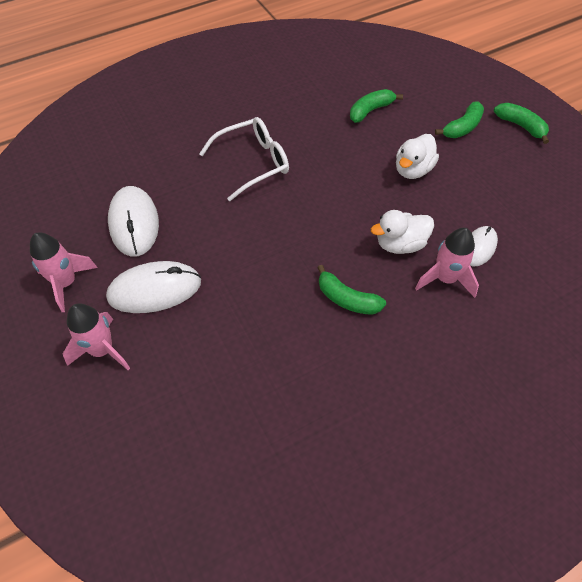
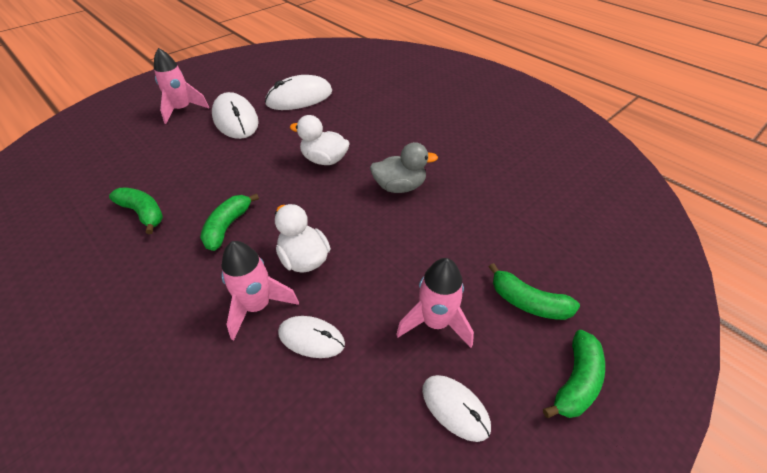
camera: 75 degrees right, 10 degrees down
(66, 283) = (240, 84): pink rocket -> pink rocket (435, 322)
(253, 163) = (386, 141): white glasses -> none
(326, 167) = (399, 187): none -> grey duck
(370, 111) = (505, 208): green banana -> green banana (143, 213)
(413, 170) = (423, 257): white duck -> white duck (324, 160)
(535, 183) = (455, 408): none -> white mouse

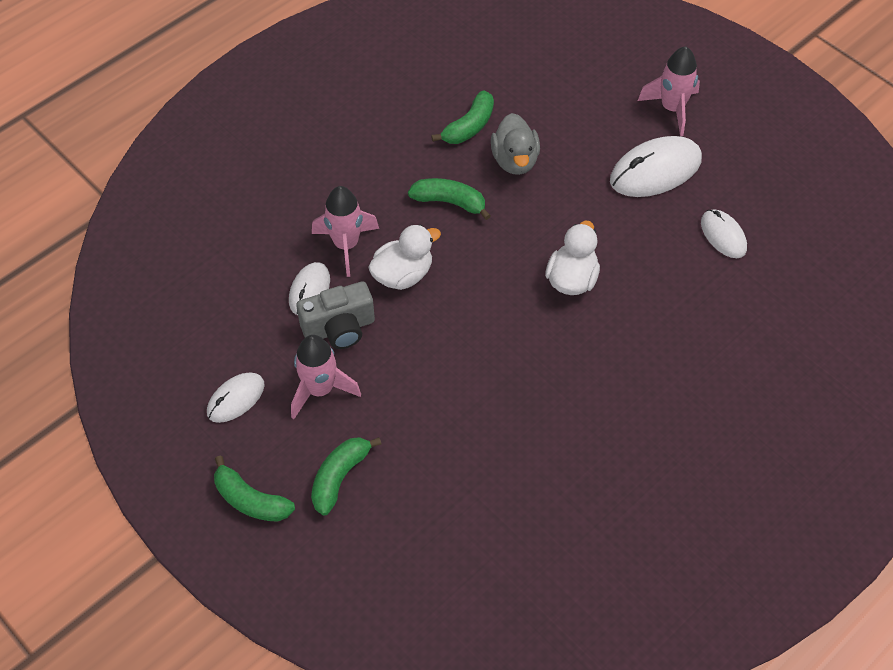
camera: 90 degrees right, 10 degrees up
(299, 98) = (723, 235): white mouse -> white mouse, size x0.59
(362, 308) = (339, 328): none -> grey camera
(399, 187) = (521, 363): grey duck -> grey duck (515, 160)

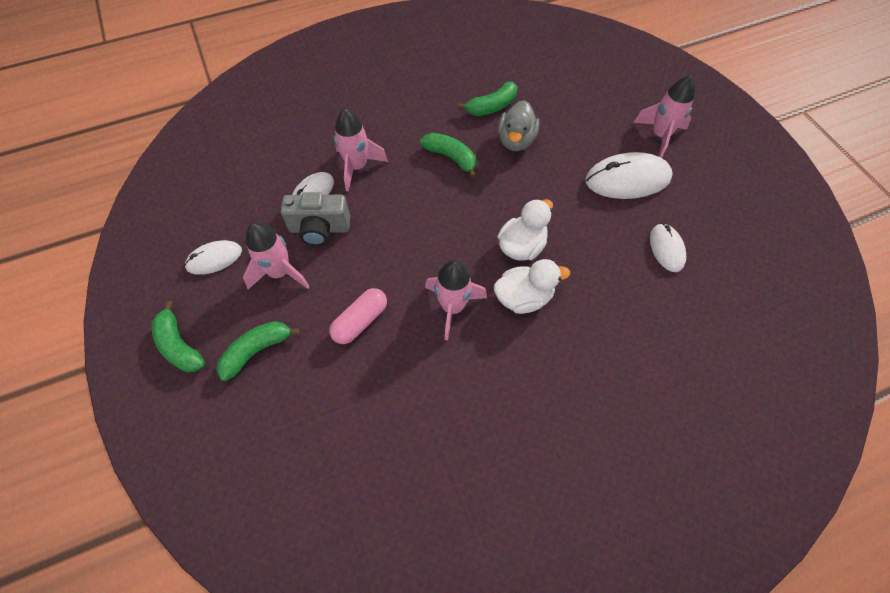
camera: 20 degrees right, 5 degrees up
(403, 275) = (388, 202): white duck -> white duck (523, 298)
(436, 411) = (360, 321): none -> pink capsule
(527, 366) = (452, 307): none -> pink rocket

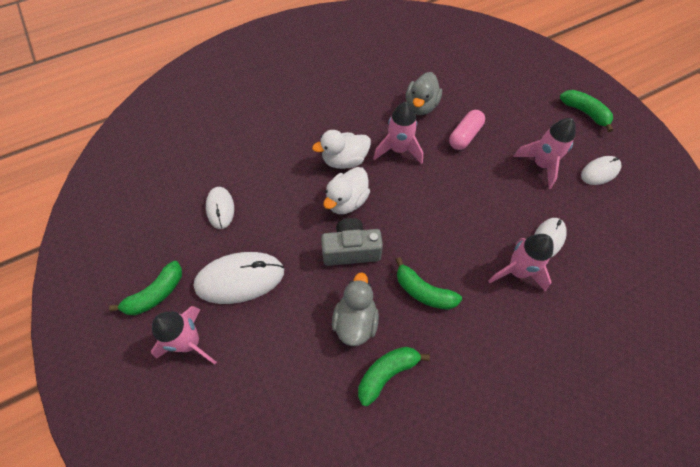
camera: 175 degrees right, 0 degrees up
(257, 351) = (530, 113): green banana -> green banana (156, 294)
(320, 229) = (526, 203): grey camera -> grey camera (351, 250)
(409, 376) = (421, 106): none -> grey duck

